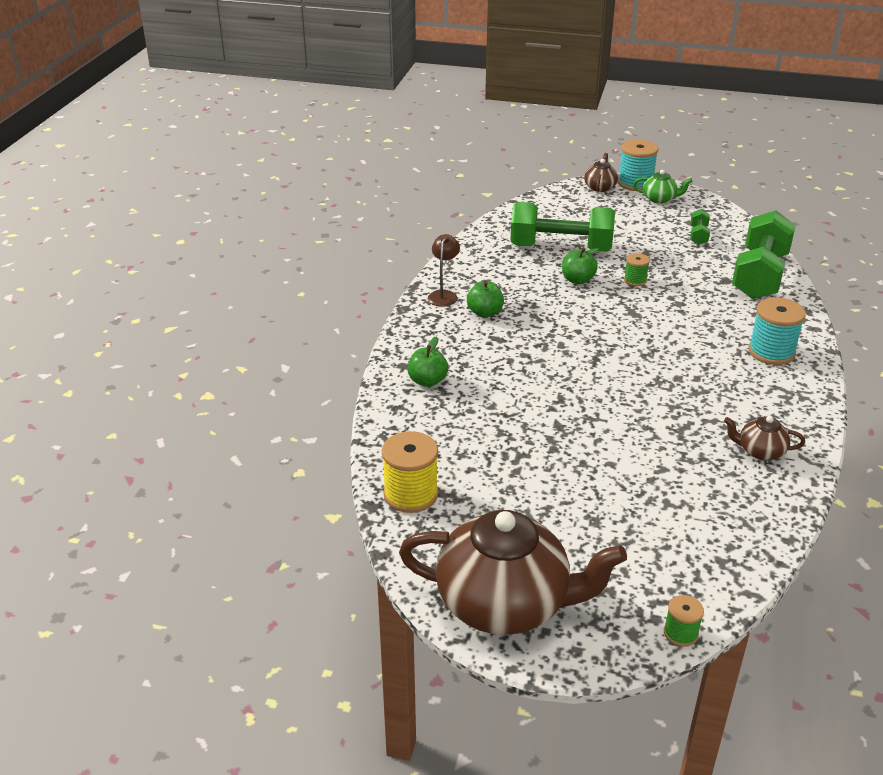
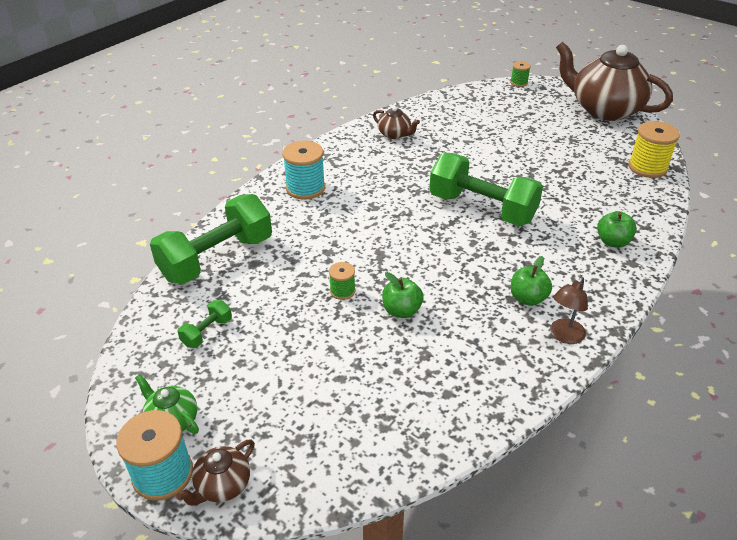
camera: 155 degrees left, 5 degrees up
(560, 248) = (383, 367): green dumbbell -> green dumbbell (482, 208)

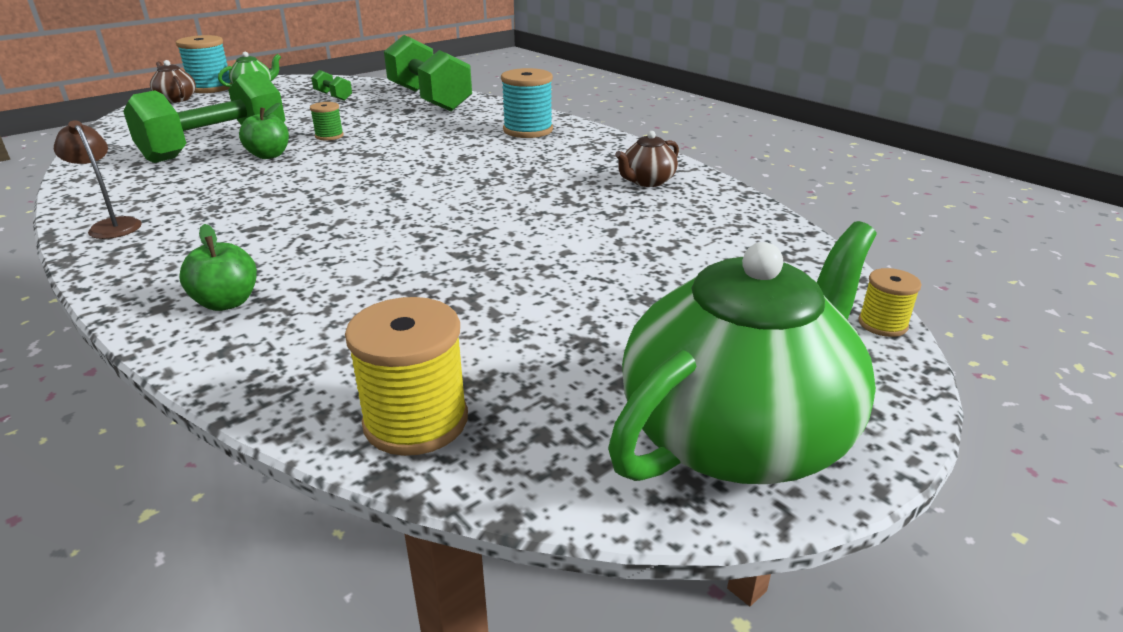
camera: 100 degrees right, 10 degrees down
(482, 208) = (409, 215): green dumbbell -> green dumbbell (216, 147)
(519, 83) = (882, 324): green spool -> yellow spool
(528, 298) = (200, 216): green apple -> none
(604, 109) = (738, 433): brown teapot -> green teapot

